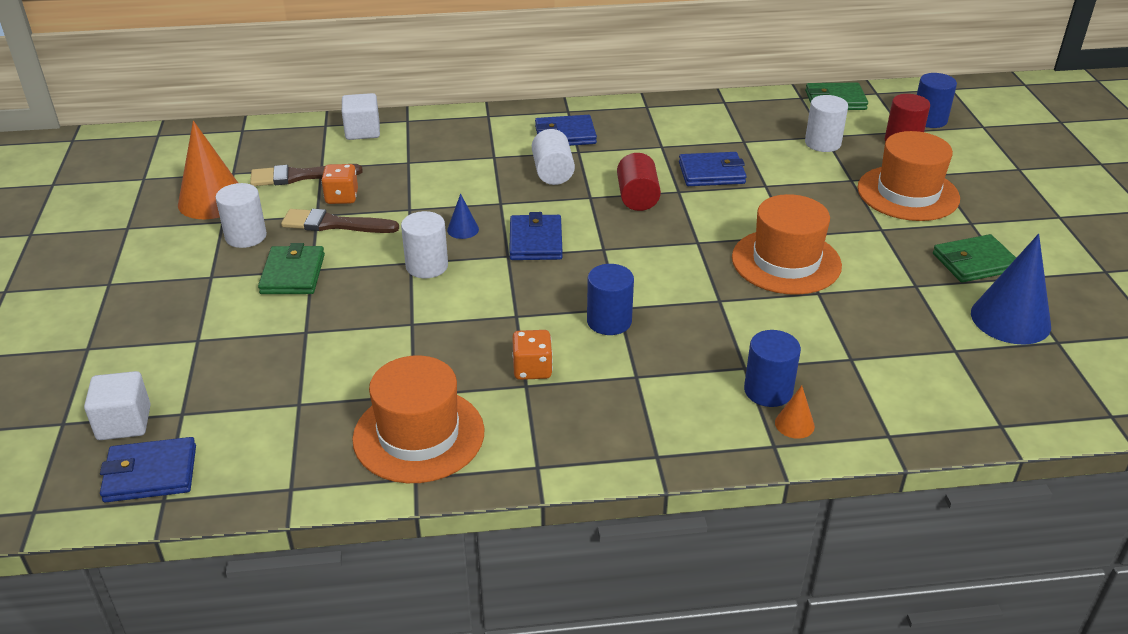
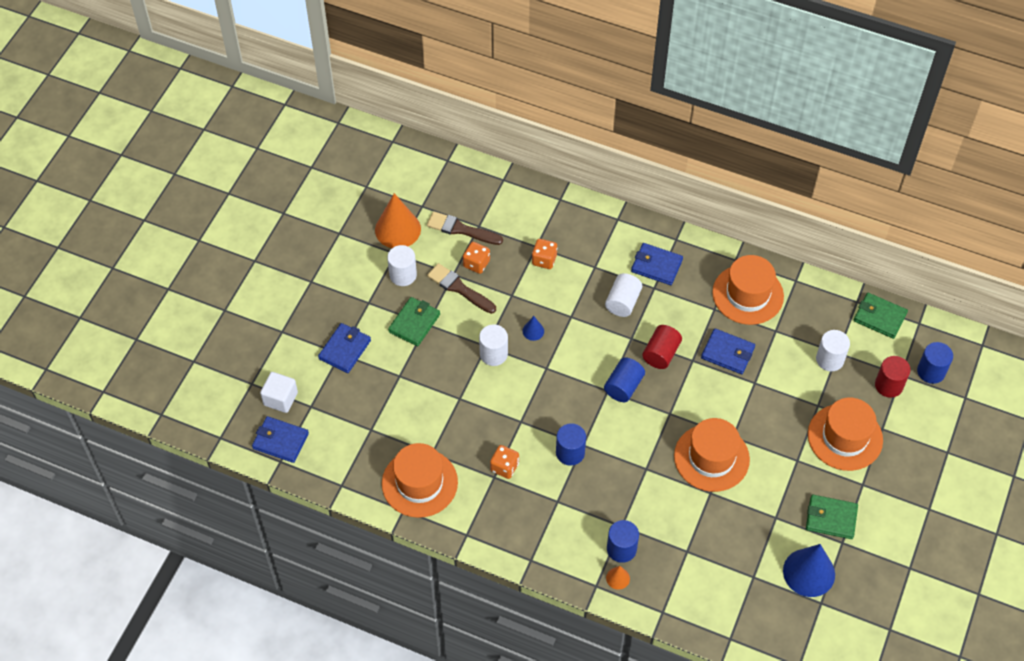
camera: 30 degrees right, 20 degrees up
(362, 131) = (524, 198): white cube -> none
(427, 169) = (544, 260): none -> orange dice
(536, 241) = (570, 363): blue wallet -> blue wallet (345, 349)
(620, 239) = (623, 386): none -> blue cylinder
(686, 125) = (748, 294): none -> orange hat

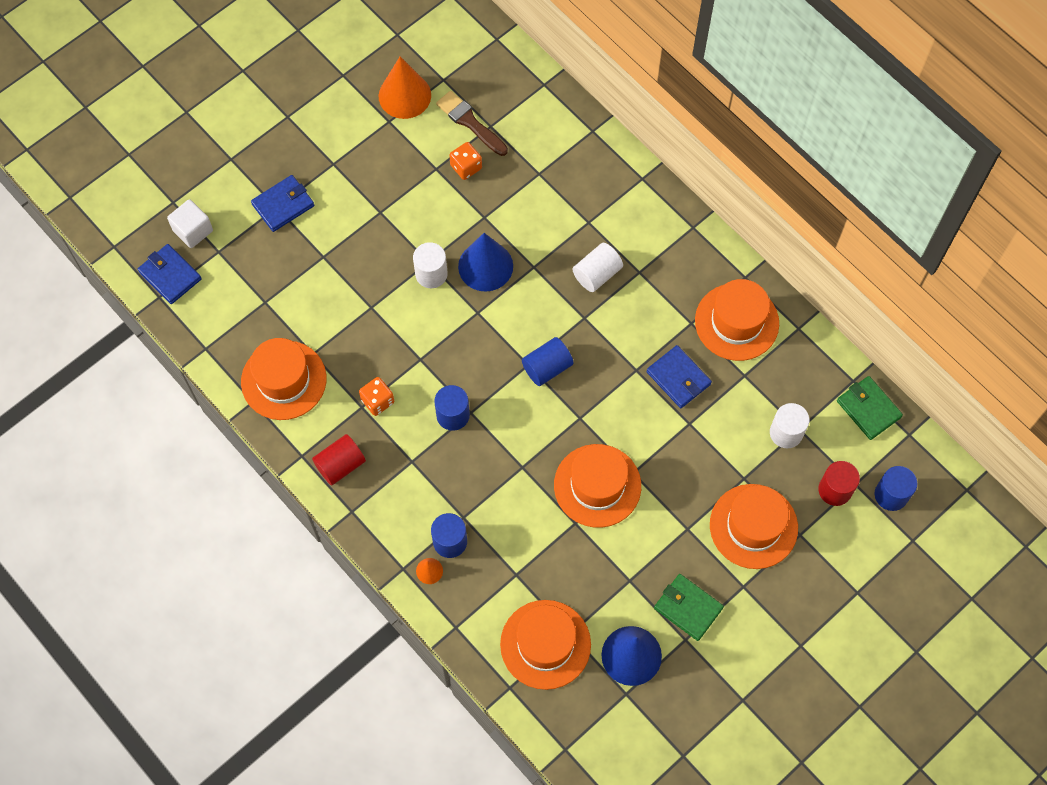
camera: 25 degrees right, 10 degrees up
(403, 275) = (384, 148): white cylinder -> none
(414, 323) = (368, 206): green wallet -> none
(459, 288) = (434, 187): brown brush -> none
(533, 331) = (485, 266): blue cone -> blue cone, size x2.18
(544, 260) = (539, 192): orange dice -> none
(656, 266) = (655, 248): blue wallet -> none
(661, 354) = (606, 348): red cylinder -> red cylinder (340, 465)
(739, 593) = (545, 644): none -> orange hat

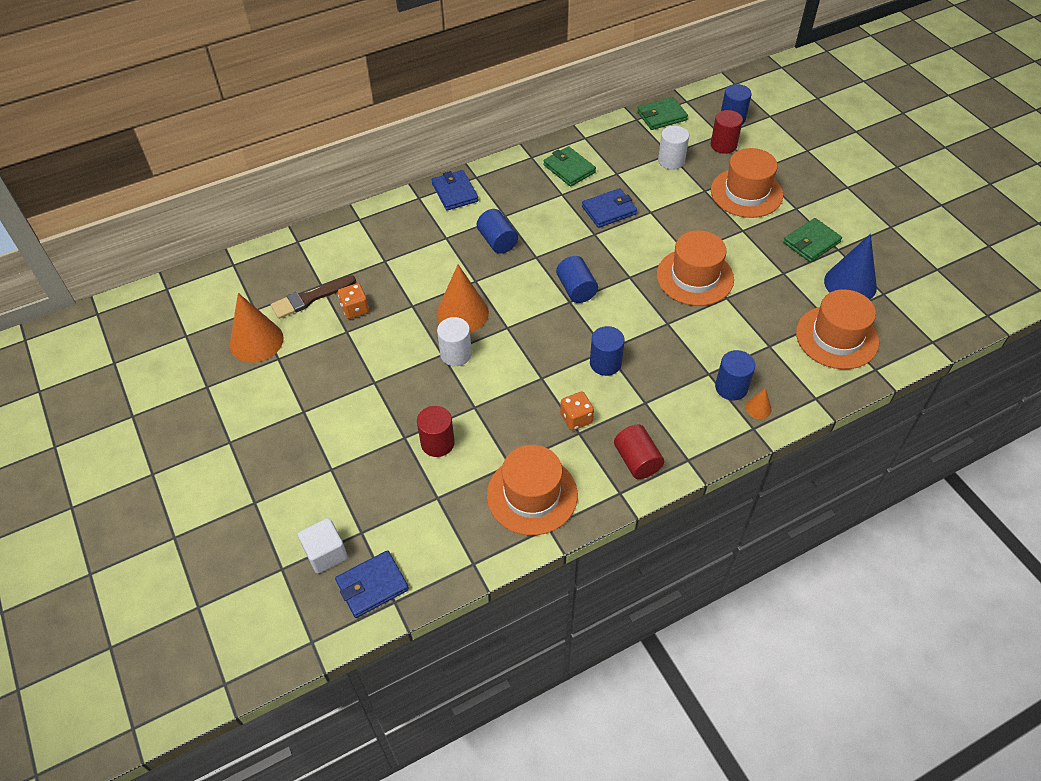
camera: 75 degrees left, 15 degrees down
(283, 205) = (331, 462): blue wallet -> blue wallet (455, 192)
(323, 286) = (437, 443): none -> red cylinder
(485, 266) = (462, 313): blue cone -> orange cone
(597, 274) = (497, 241): white cylinder -> blue cylinder
(736, 322) = (569, 169): orange hat -> green wallet

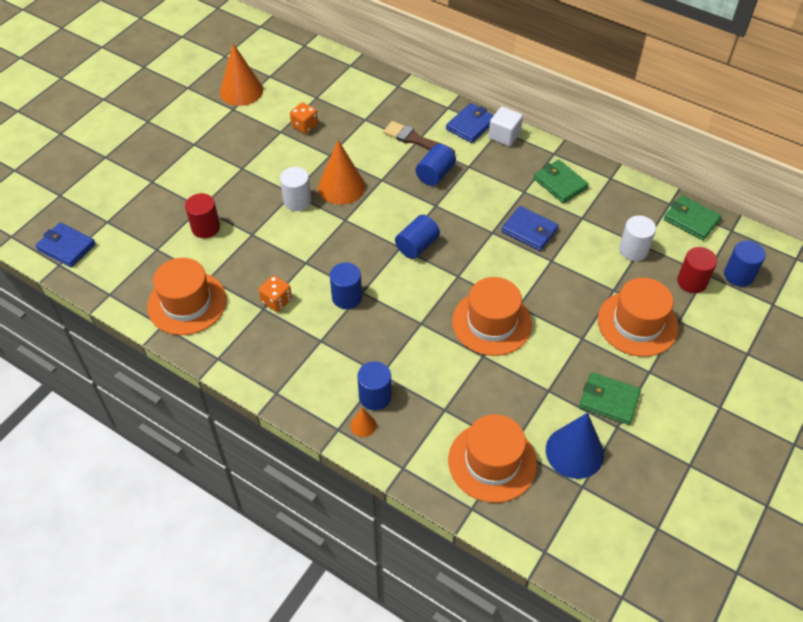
camera: 60 degrees right, 0 degrees up
(310, 298) = (299, 98): brown brush -> brown brush (415, 140)
(326, 553) = (81, 211): white cube -> white cube (504, 136)
(569, 169) = (560, 183): green wallet -> green wallet turned 60 degrees counterclockwise
(637, 460) = (256, 357): red cylinder -> none

